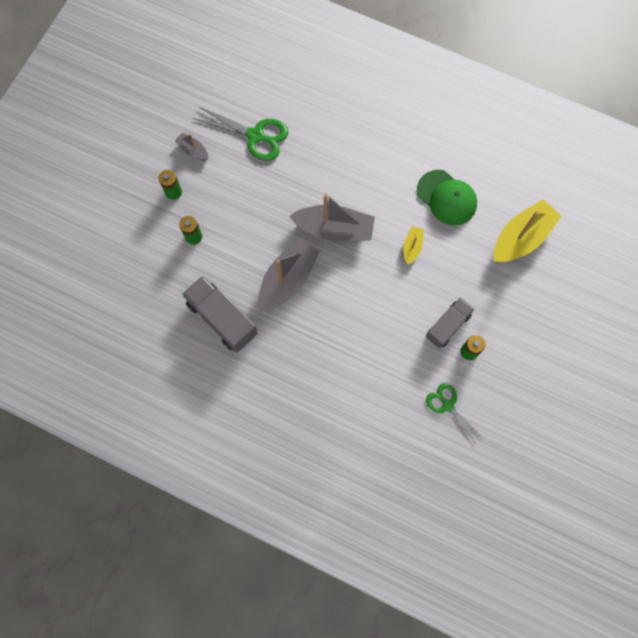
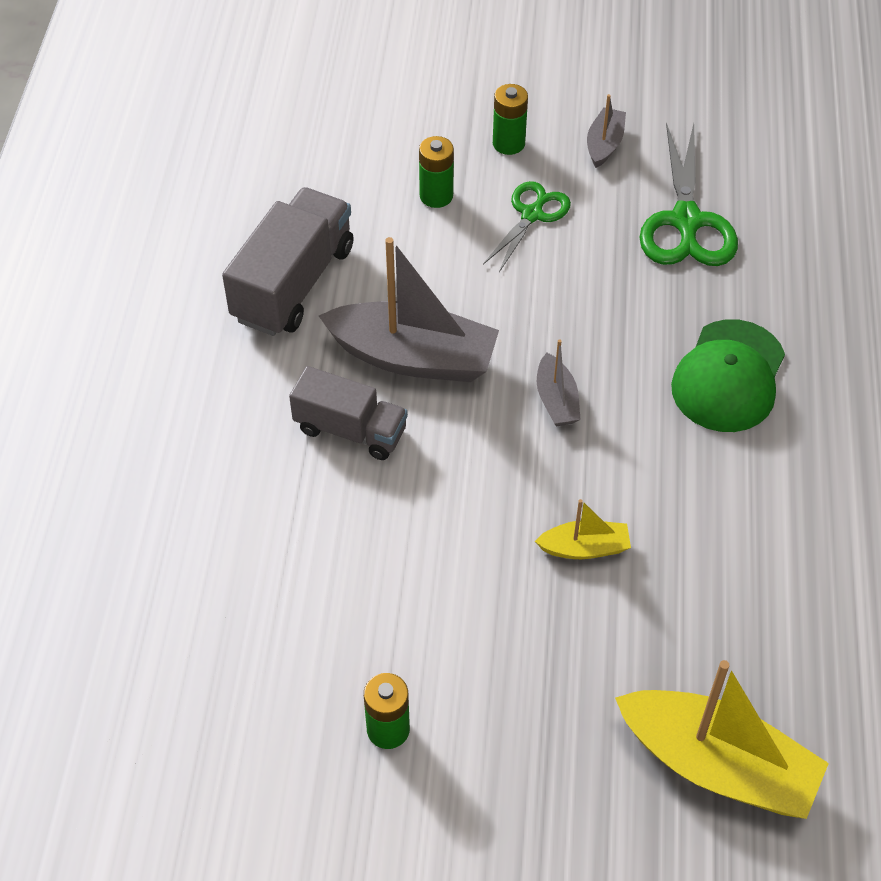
camera: 70 degrees right, 20 degrees down
(334, 229) = (556, 400): grey boat -> grey boat, size x0.49
(447, 198) = (734, 581): green cap -> green cap (728, 376)
(447, 405) = (247, 720): green scissors -> green scissors (532, 214)
(448, 326) = (432, 669): grey truck -> grey truck (350, 430)

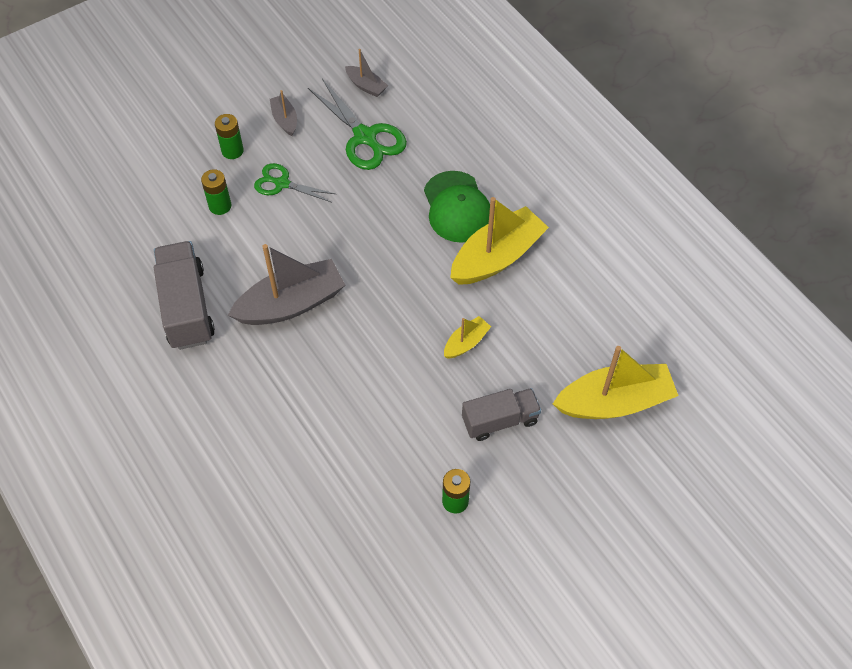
camera: 40 degrees left, 5 degrees up
(350, 430) = (294, 365): grey truck -> grey truck (500, 420)
(532, 214) = (282, 183): green scissors -> green scissors turned 60 degrees counterclockwise
(556, 400) = (385, 276): grey boat -> grey boat (366, 86)
(725, 471) = (497, 257): none -> yellow boat

